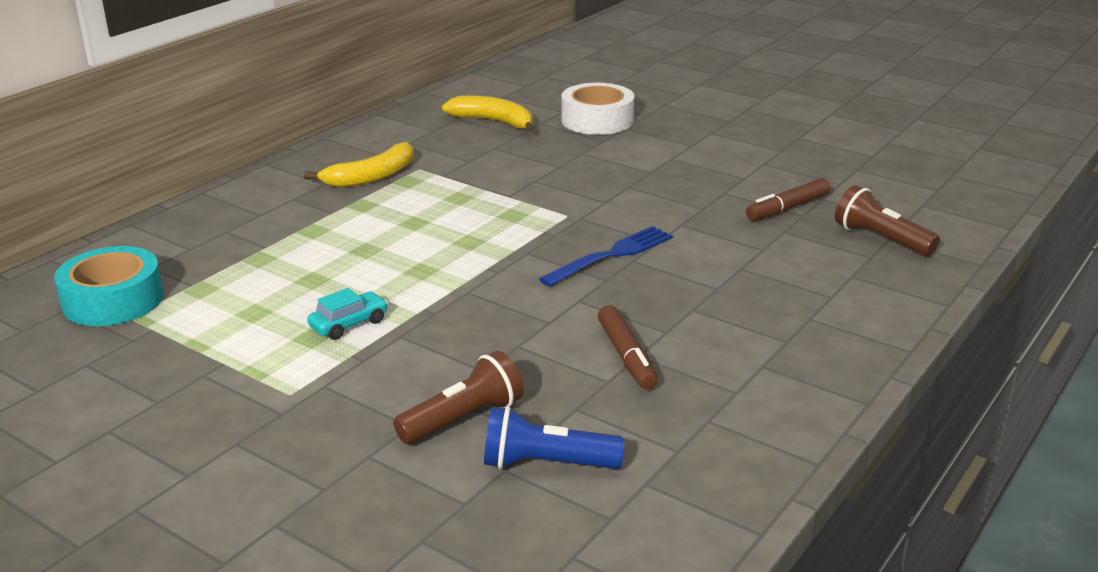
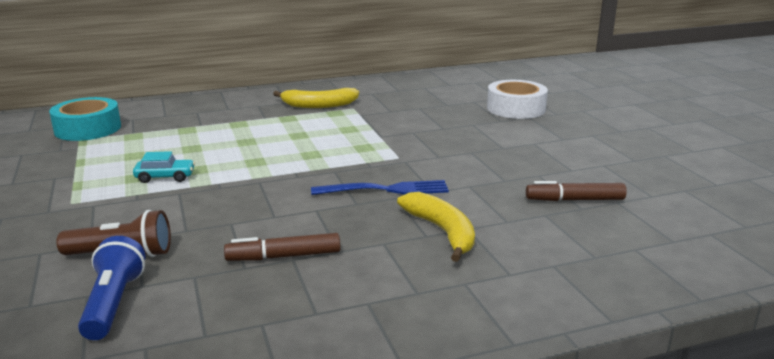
camera: 35 degrees right, 5 degrees down
(494, 121) = (444, 94): yellow banana -> yellow banana (442, 232)
(546, 464) = (113, 303): blue flashlight -> blue flashlight turned 45 degrees clockwise
(626, 356) = (283, 256): brown marker -> brown marker turned 60 degrees clockwise
(881, 239) = (626, 247): brown flashlight -> none

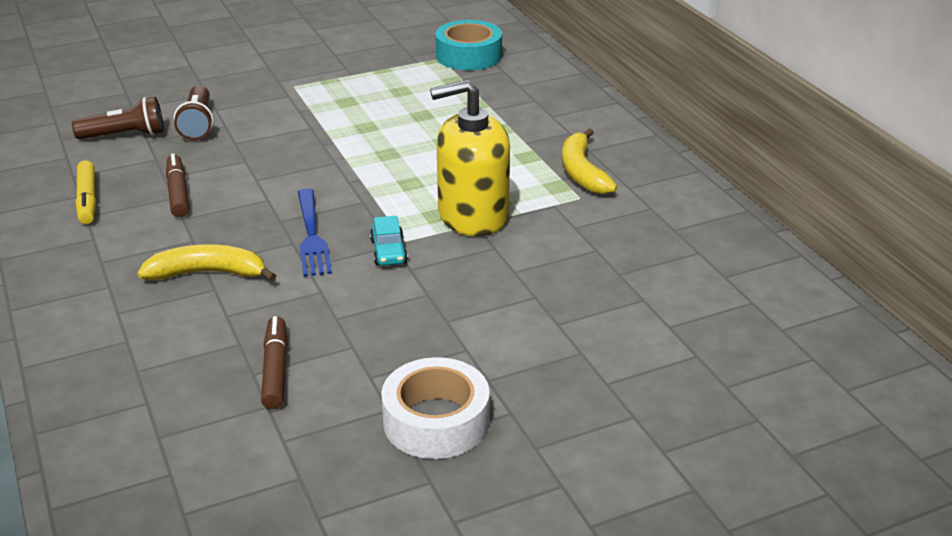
camera: 85 degrees right, 10 degrees up
(113, 303) = (125, 135): blue flashlight -> brown flashlight
(165, 177) = (346, 115): turquoise car -> turquoise car (389, 251)
(276, 316) = (87, 200): none -> yellow marker
(368, 136) = (472, 215): none -> yellow soap dispenser
(442, 232) = (208, 273): yellow banana -> yellow banana turned 150 degrees counterclockwise
(516, 108) = (619, 340): white tape -> white tape (436, 421)

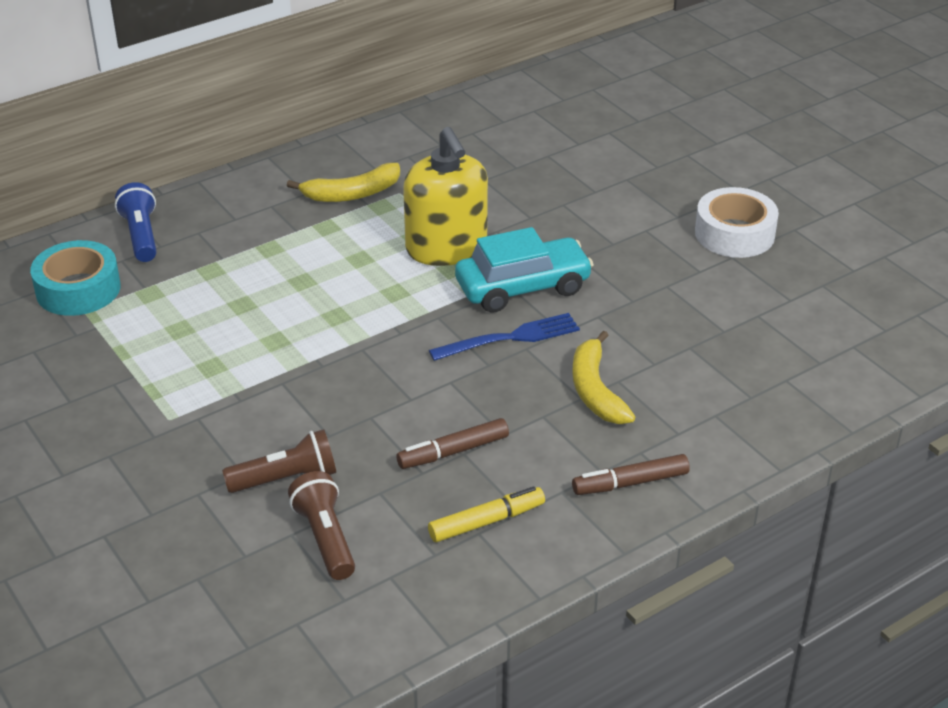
camera: 100 degrees left, 5 degrees up
(275, 369) = (714, 319): brown marker -> brown marker (630, 483)
(389, 251) = (522, 287): turquoise car -> turquoise car, size x2.04
(536, 78) = (141, 236): none -> blue flashlight

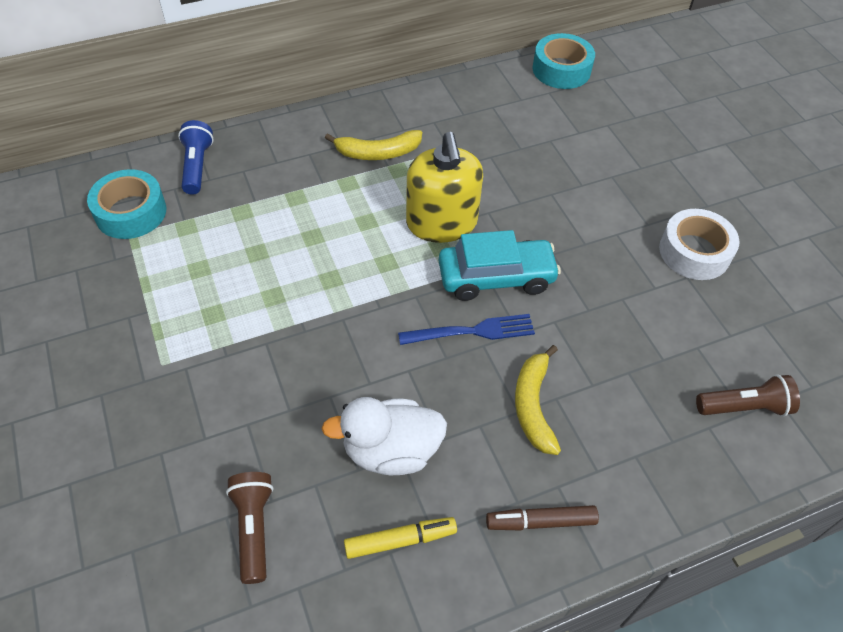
camera: 10 degrees right, 15 degrees up
(286, 479) = (239, 452): brown flashlight -> brown flashlight (744, 407)
(453, 451) = (391, 451): brown marker -> white duck
(542, 87) = (561, 69): none -> turquoise tape

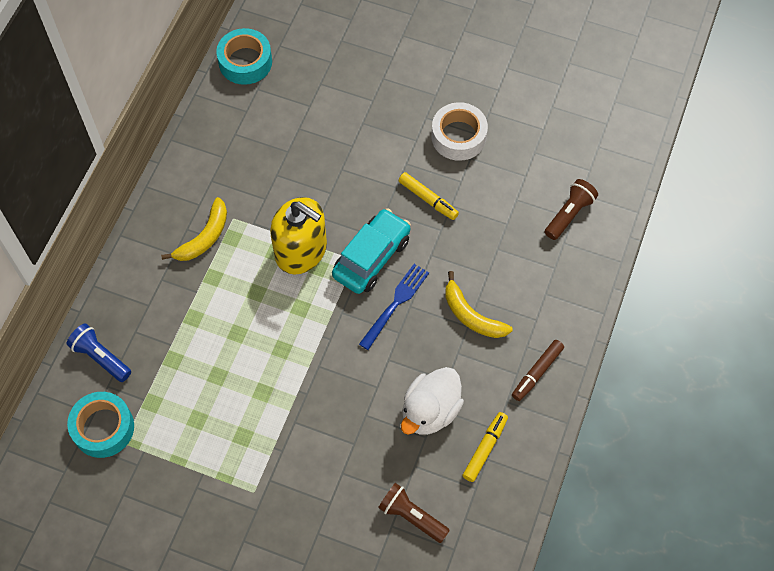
camera: 45 degrees left, 10 degrees up
(605, 276) = (428, 199): none -> yellow marker

